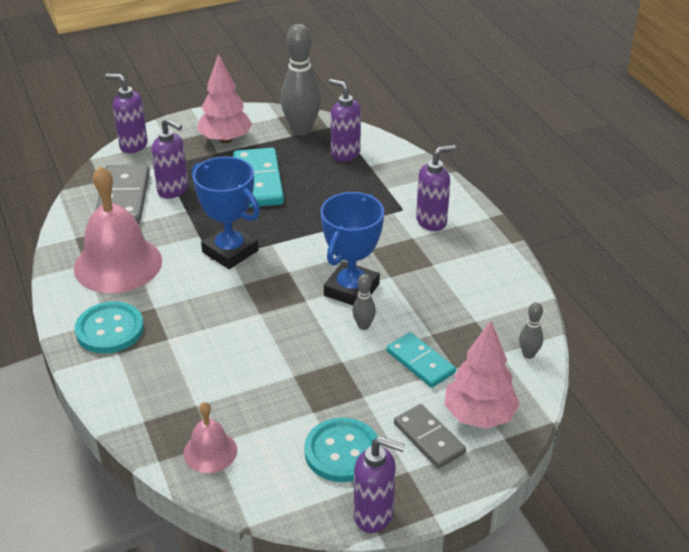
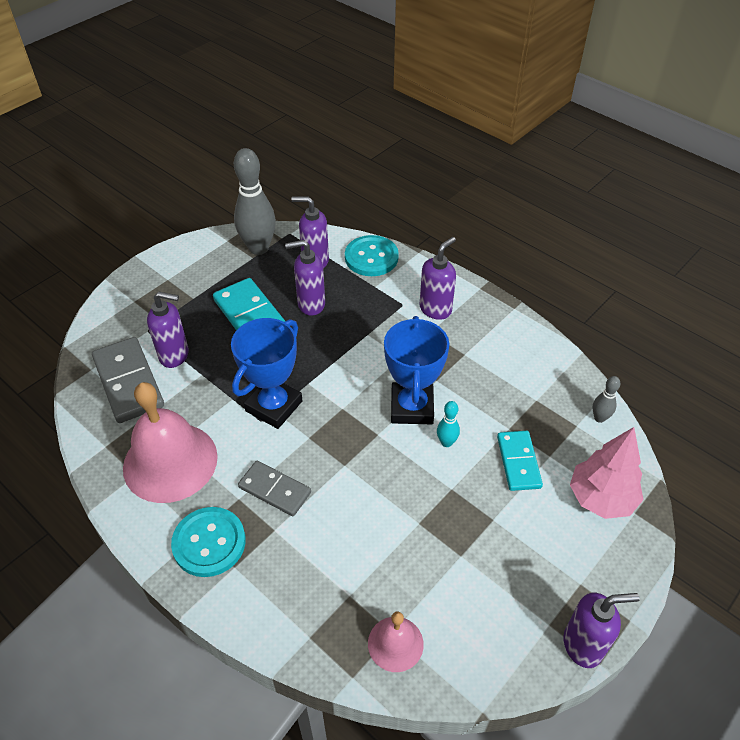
camera: 25 degrees left, 10 degrees up
(133, 145) = (101, 316): purple soap dispenser -> purple soap dispenser (311, 304)
(225, 140) = (192, 281): pink tree -> none
(230, 251) = (274, 406): blue trophy -> blue trophy turned 75 degrees counterclockwise
(342, 452) = (513, 588): turquoise button -> turquoise button (371, 257)
(363, 326) = (446, 442): grey bowling pin -> turquoise bowling pin
(420, 362) = (518, 462): turquoise domino -> turquoise domino turned 60 degrees clockwise
(429, 438) = (576, 540): grey domino -> grey domino (275, 490)

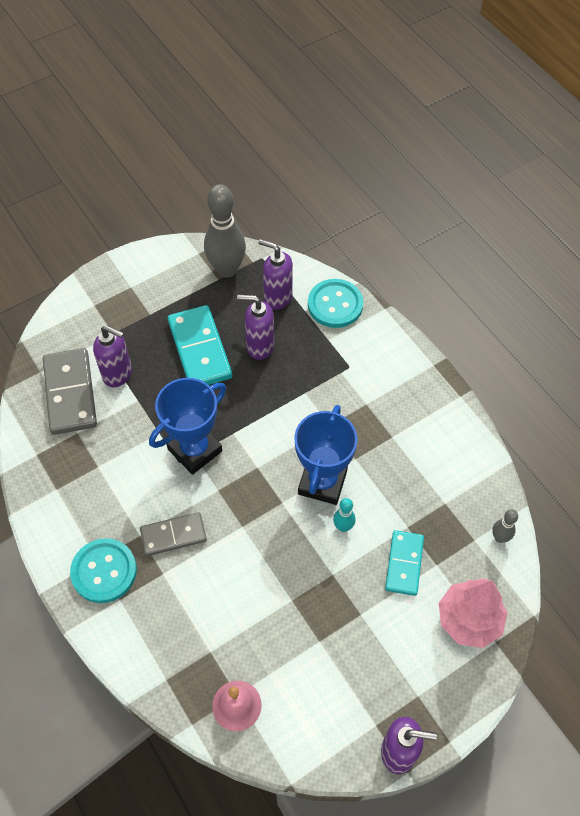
camera: 15 degrees right, 10 degrees up
(170, 462) = (89, 484): pink bell -> none
(275, 490) = (173, 535): grey domino -> grey domino turned 60 degrees counterclockwise
(435, 309) = (380, 379): purple soap dispenser -> none

